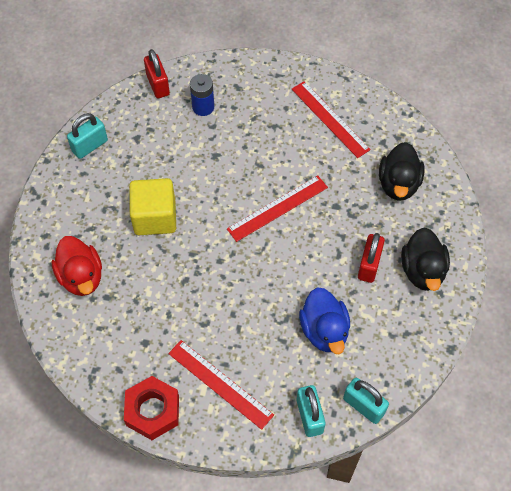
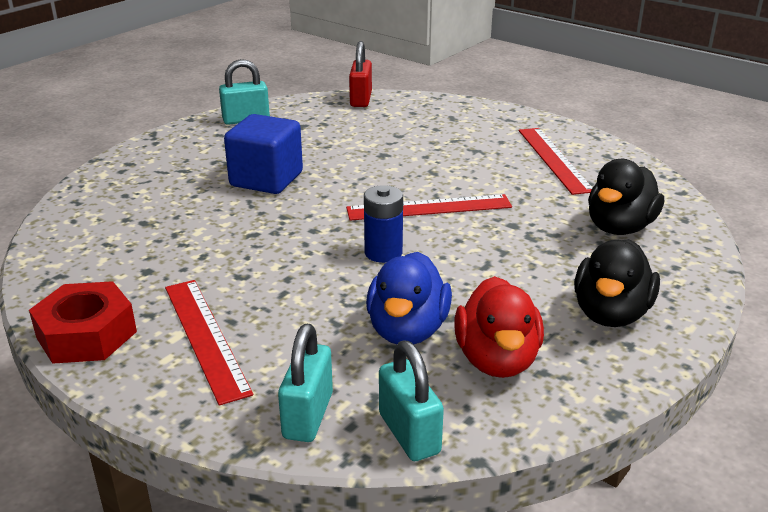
camera: 25 degrees right, 30 degrees down
(81, 277) = (133, 200): red duck -> red duck (497, 360)
(155, 217) = (266, 179): yellow cube -> blue cube
(203, 107) = (399, 122): blue battery -> blue battery (383, 253)
(369, 265) = (525, 286): red padlock -> none

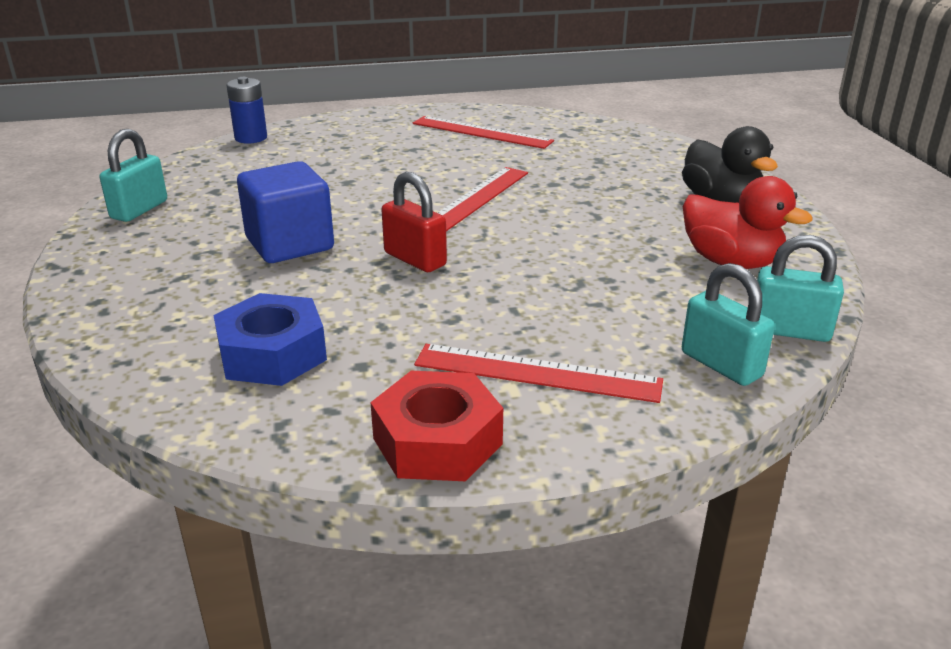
camera: 50 degrees left, 0 degrees up
(129, 238) = (272, 354): none -> blue nut
(361, 99) = (222, 150): red padlock -> red padlock (415, 259)
(383, 253) = (516, 244): blue battery -> blue battery (251, 138)
(407, 330) = (648, 278): blue duck -> none
(619, 227) = (615, 155): black duck -> none

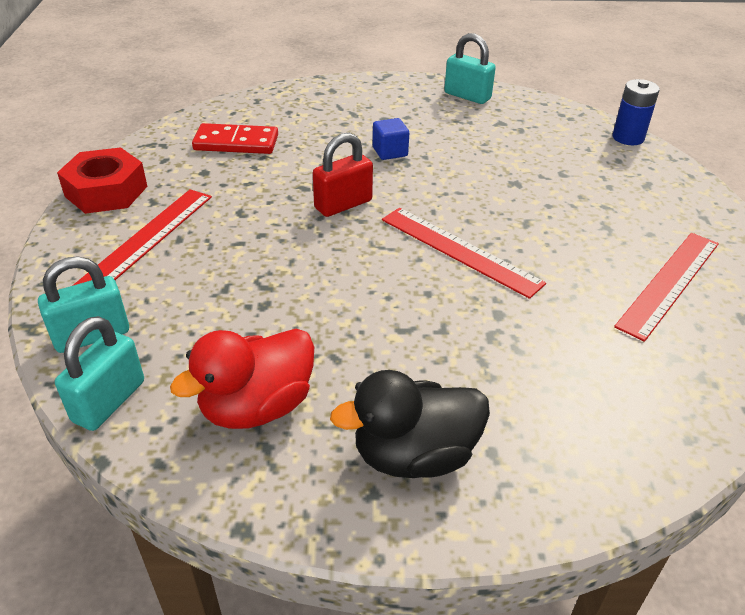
camera: 100 degrees right, 10 degrees up
(272, 354) = (236, 143): blue nut -> red domino
(290, 244) = (390, 152): blue cube -> blue cube, size x0.51

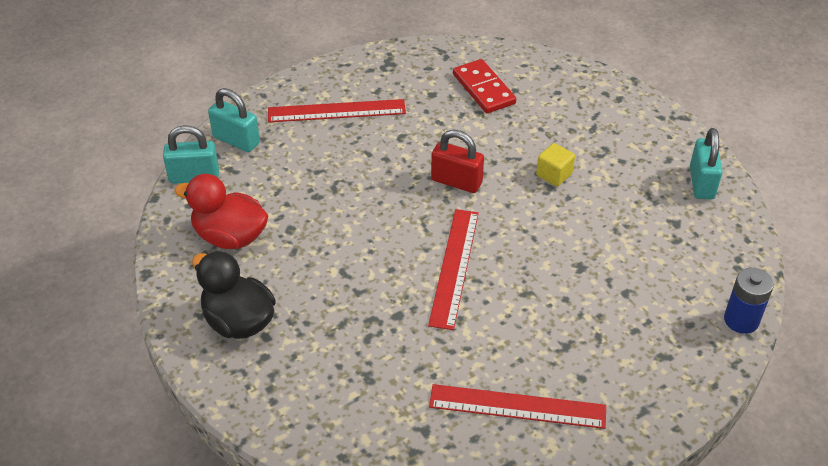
camera: 60 degrees right, 5 degrees up
(106, 191) = (368, 65): red nut -> none
(390, 152) = (554, 174): blue cube -> yellow cube

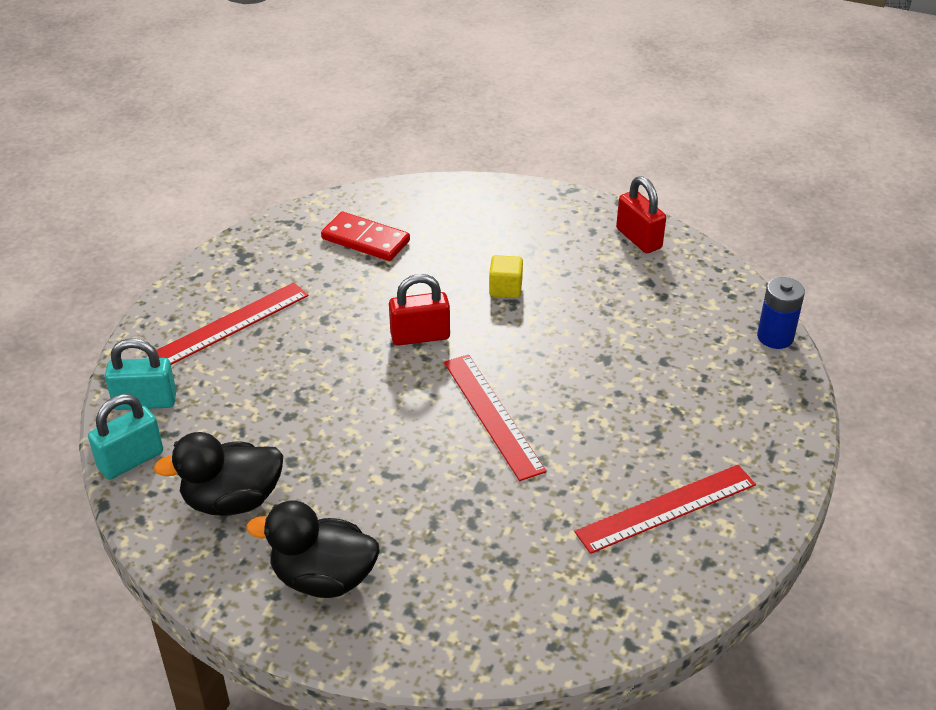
camera: 35 degrees left, 5 degrees down
(230, 236) = (232, 500): red duck -> black duck
(701, 183) = (638, 239): turquoise padlock -> red padlock

